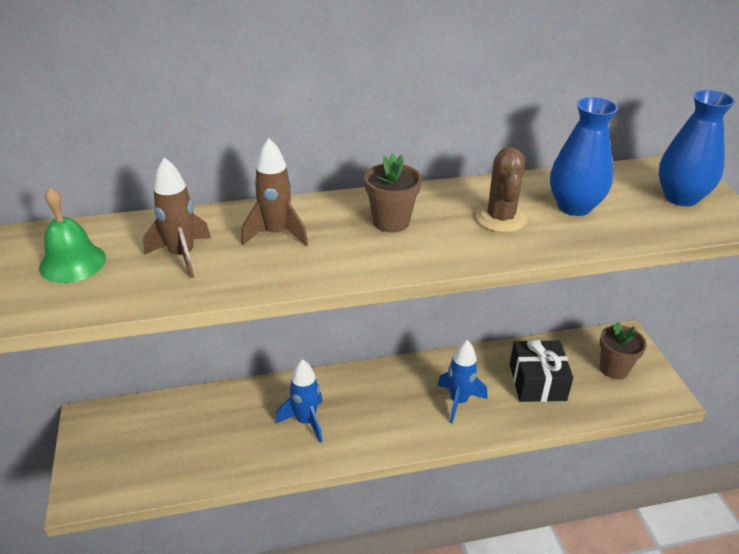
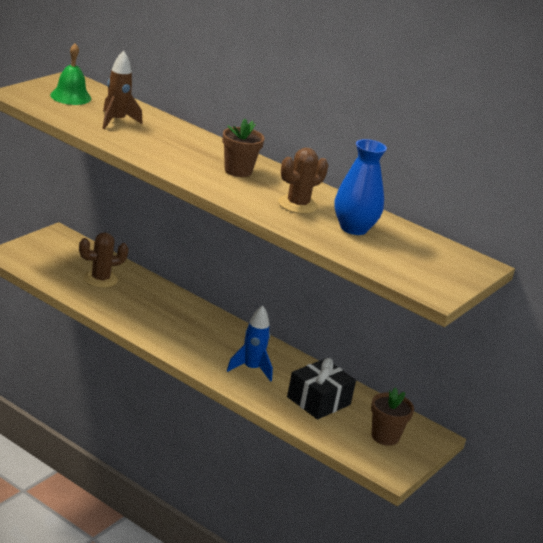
camera: 45 degrees right, 10 degrees down
(209, 432) = (100, 279): none -> brown cactus
(276, 234) = (173, 140): brown rocket -> none
(306, 421) = (153, 311): blue rocket -> none
(681, 197) = (433, 267): blue vase -> none

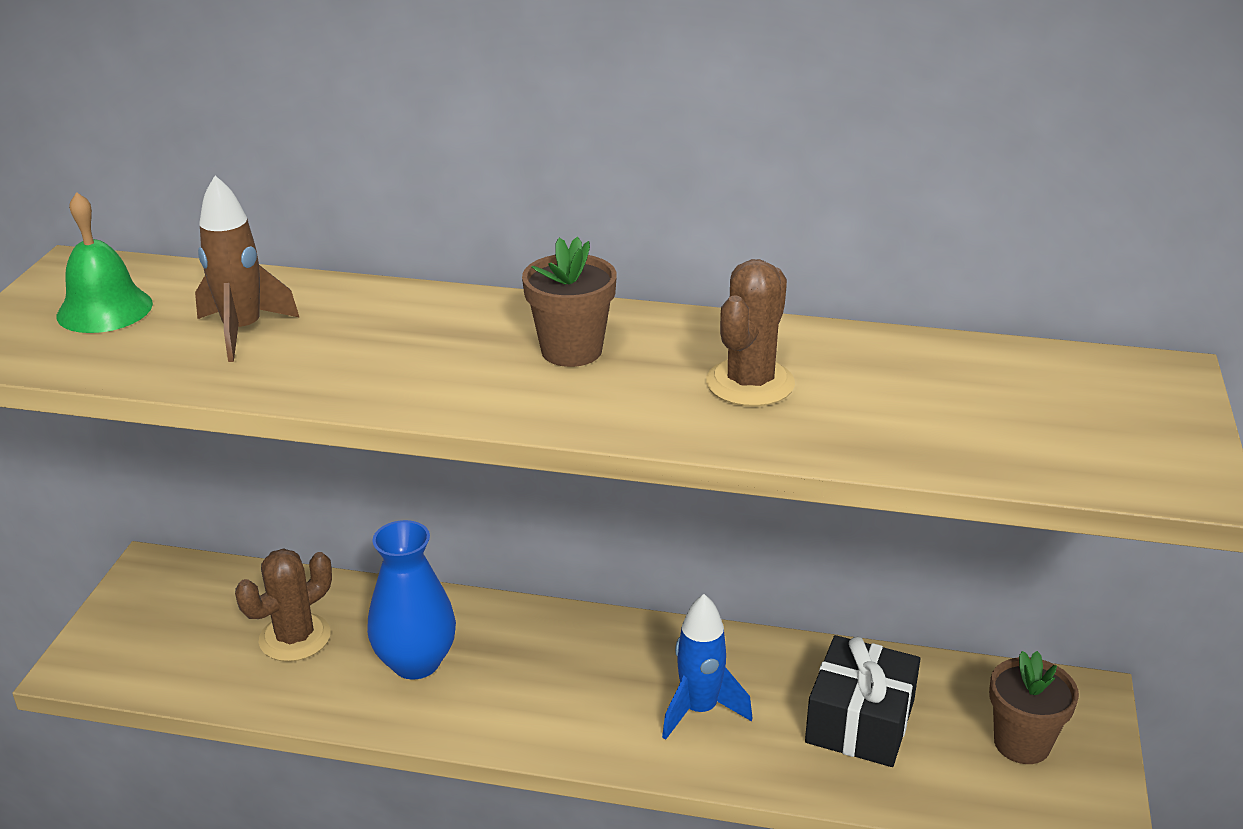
camera: 20 degrees left, 5 degrees up
(353, 228) = (895, 393): blue vase -> blue vase (416, 662)

